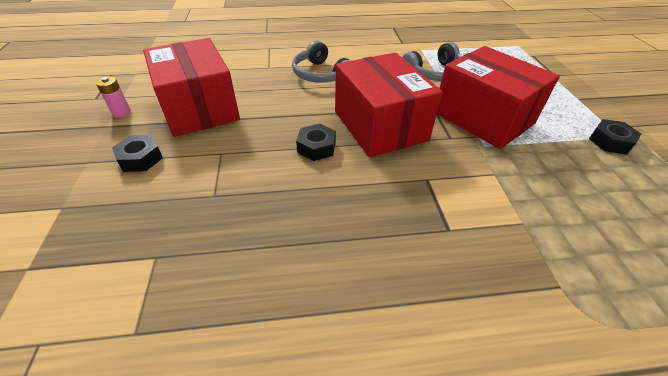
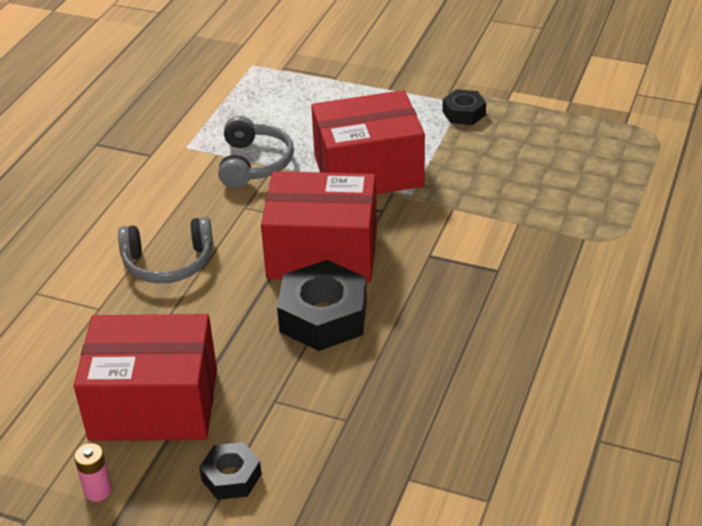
camera: 60 degrees left, 5 degrees down
(316, 147) = (323, 316): black nut -> black nut, size x1.82

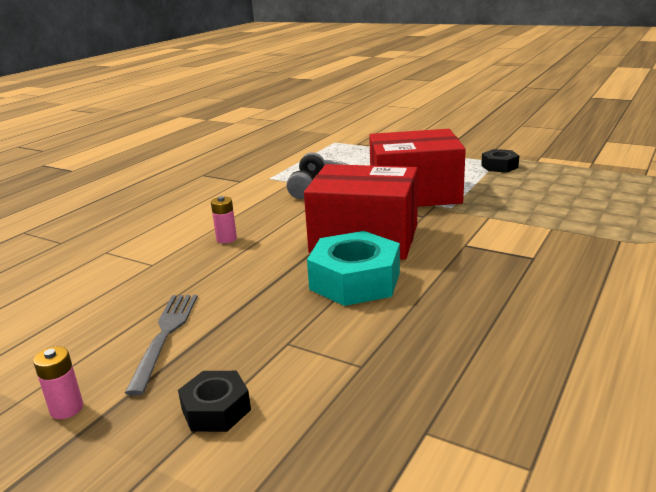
camera: 10 degrees right, 15 degrees down
(154, 404) = (165, 336): red box -> grey fork
(168, 263) = (226, 239): grey headphones -> pink battery
(323, 316) = (355, 281): black nut -> turquoise nut

